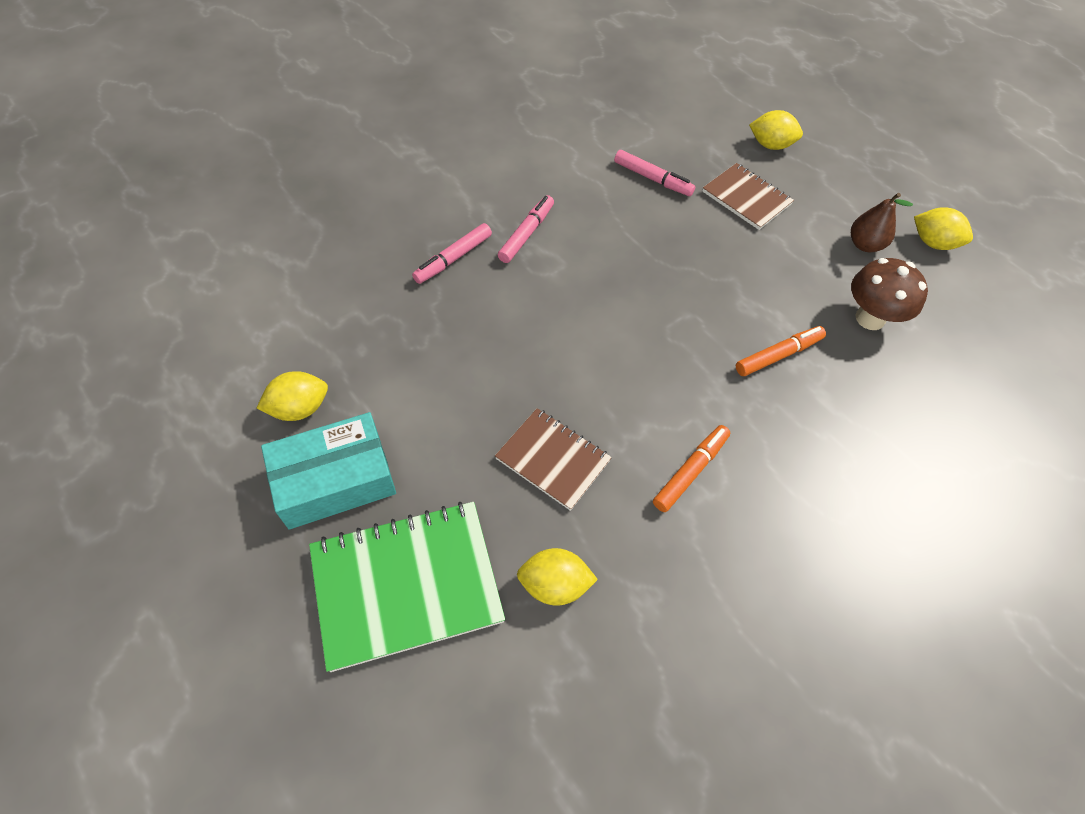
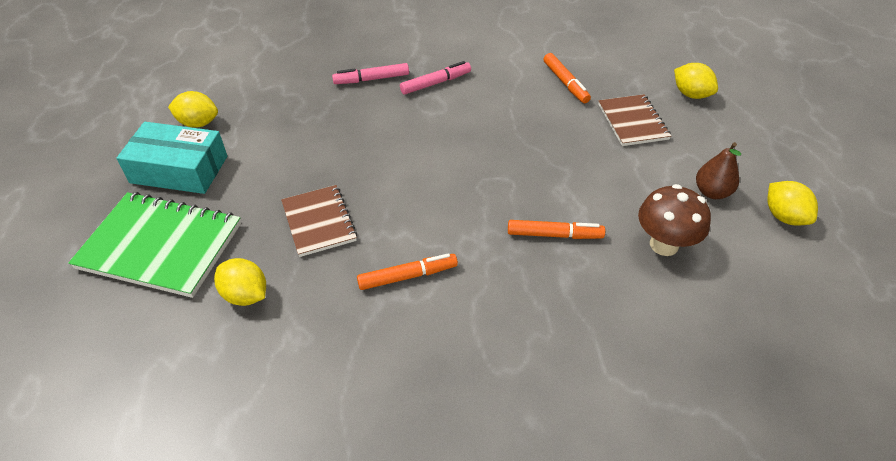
camera: 35 degrees right, 10 degrees down
(653, 179) = (565, 83): pink marker -> orange marker

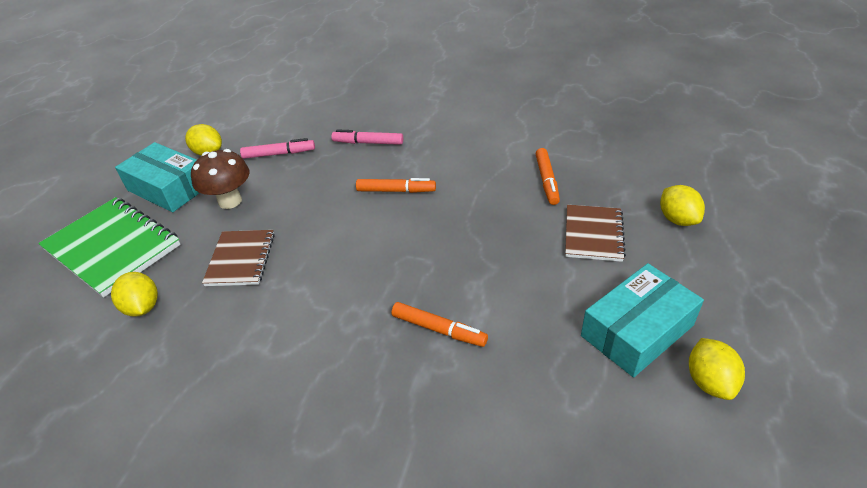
camera: 25 degrees right, 5 degrees down
(407, 276) = (279, 330): orange marker -> orange marker (396, 190)
(436, 83) = (422, 157): pink marker -> pink marker (279, 154)
(664, 245) = (546, 373): brown mushroom -> brown mushroom (230, 201)
(711, 192) = (637, 330): brown pear -> turquoise box

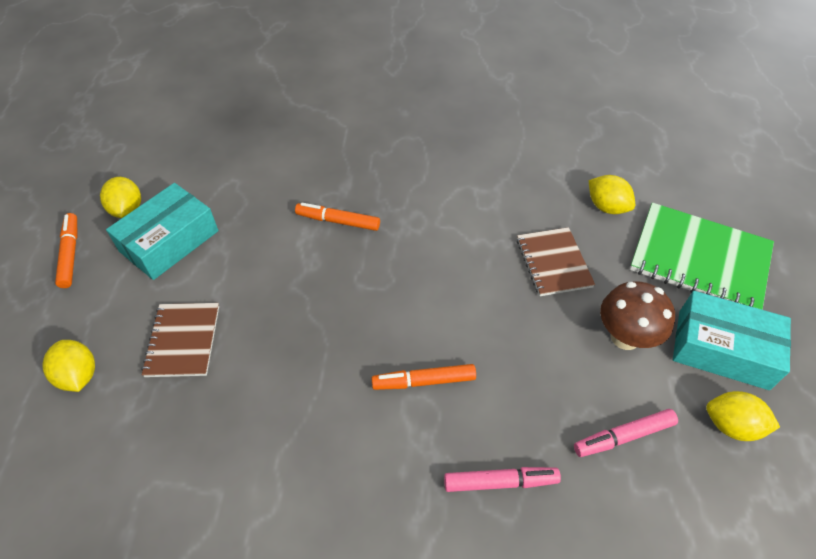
camera: 165 degrees right, 10 degrees up
(547, 181) = (225, 426): orange marker -> orange marker (70, 254)

